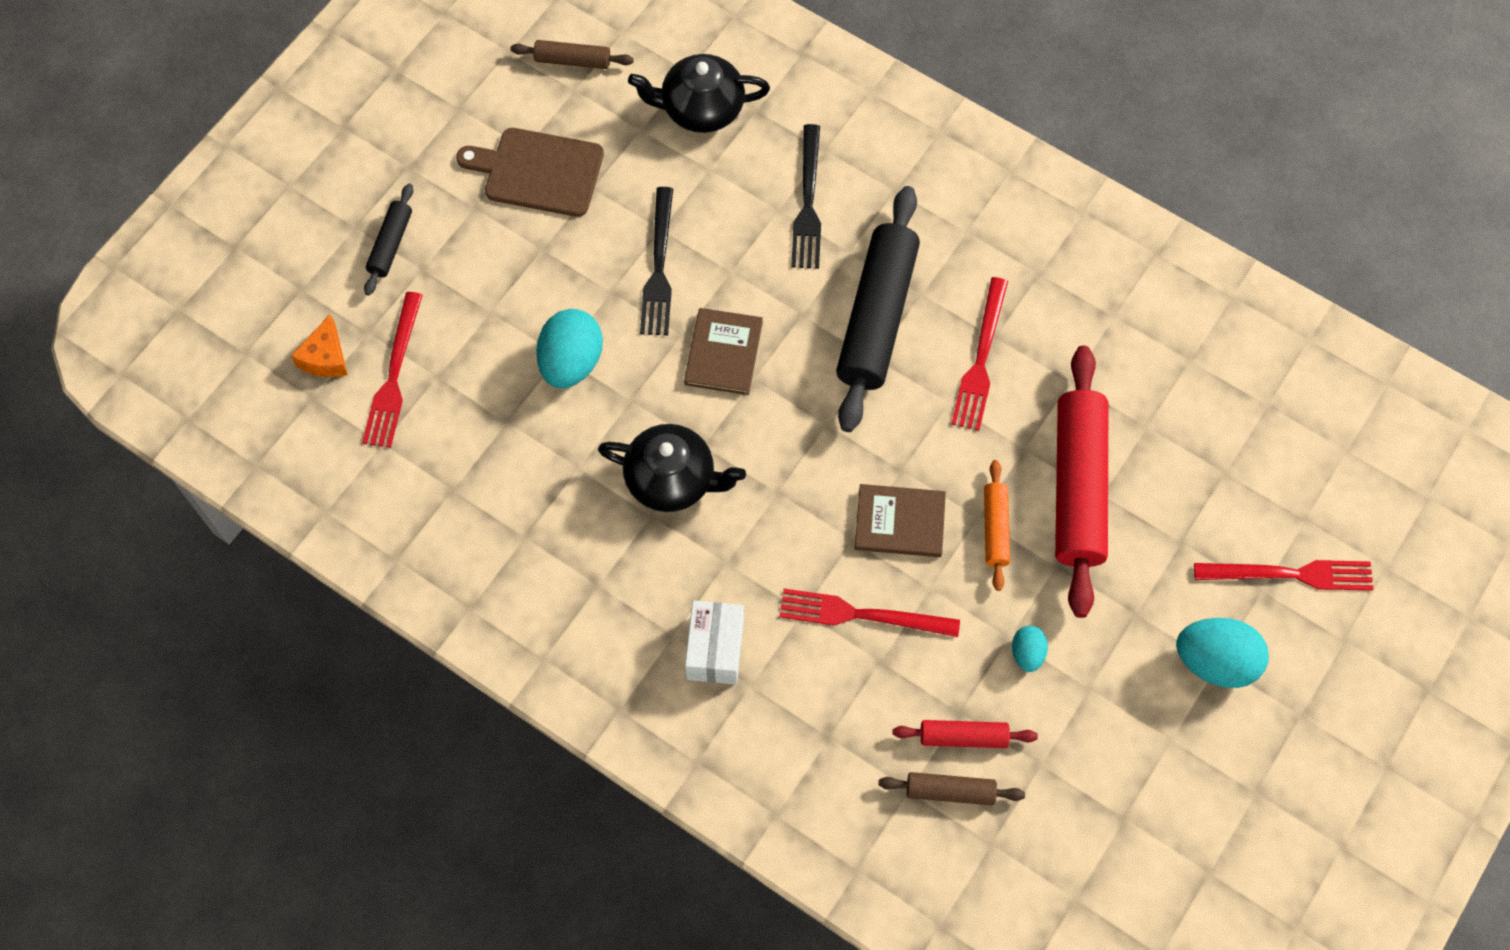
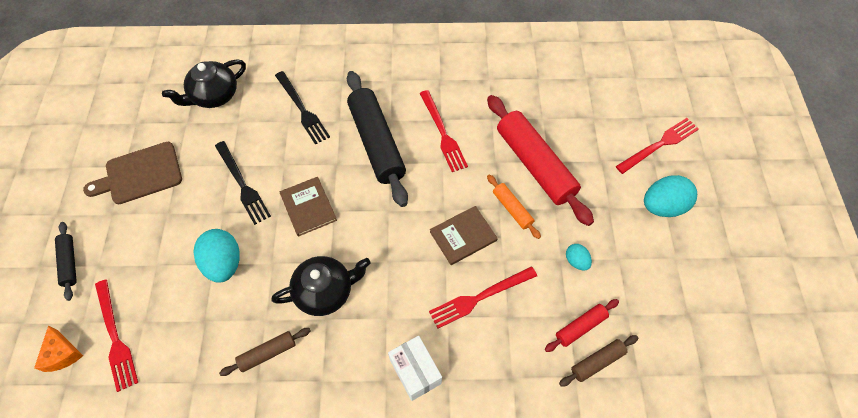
camera: 35 degrees left, 5 degrees down
(573, 60) = (126, 109): brown rolling pin -> brown rolling pin (267, 353)

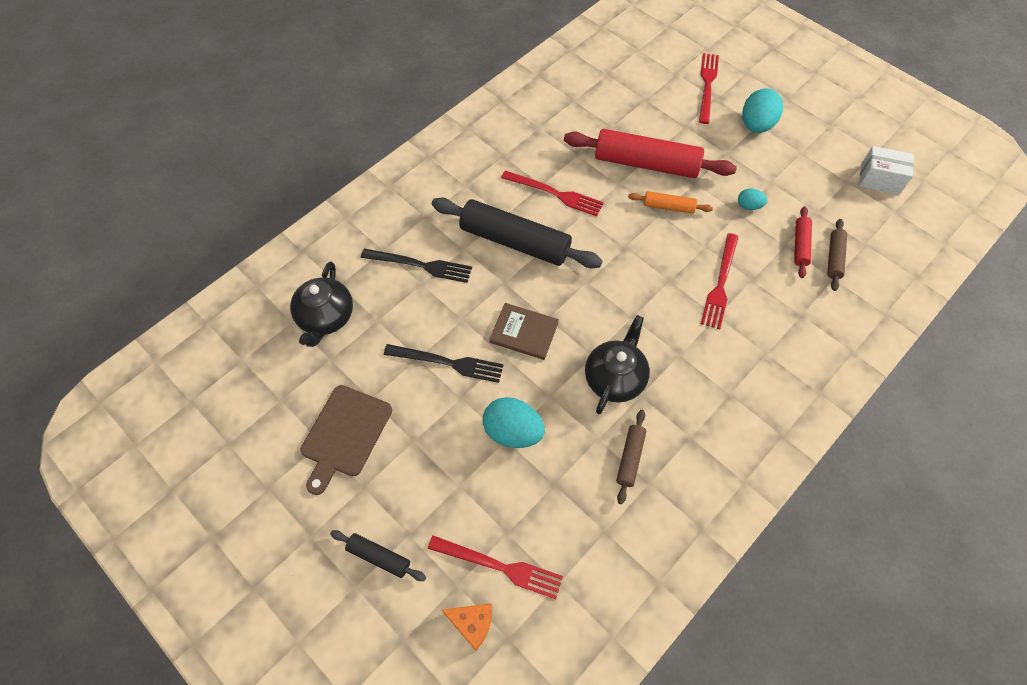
camera: 45 degrees left, 0 degrees up
(415, 371) = (740, 370): white box -> white box (879, 179)
(463, 236) = (659, 253): brown book -> none

